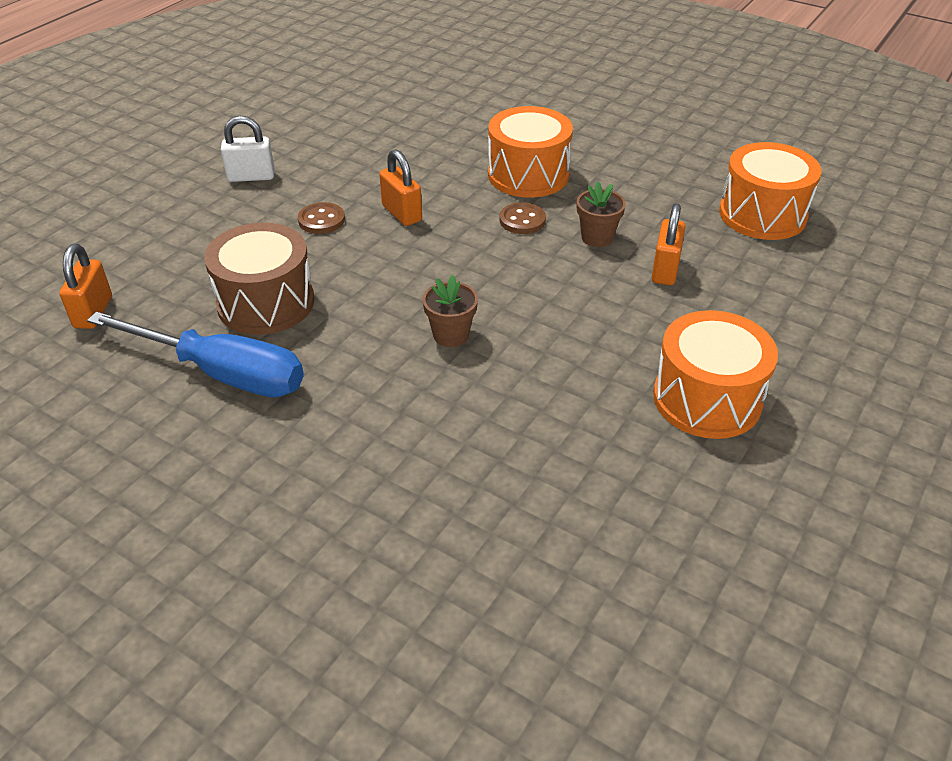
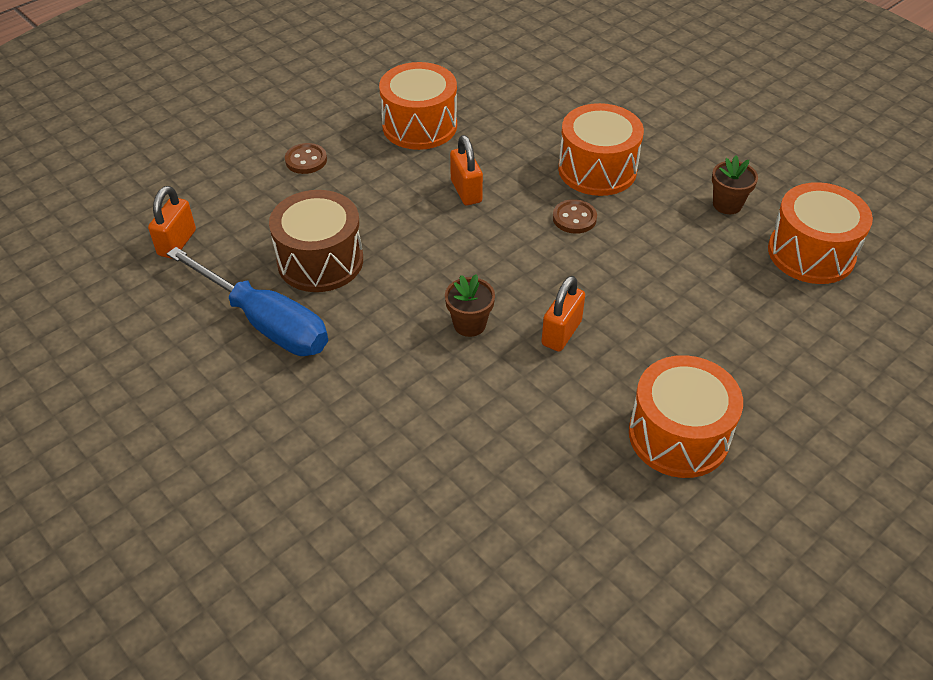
camera: 15 degrees right, 5 degrees up
(251, 177) = (344, 129): white padlock -> none
(321, 220) = (392, 185): brown button -> brown button (306, 160)
(331, 162) = (419, 126): none -> orange drum
(597, 237) = (638, 249): brown flower pot -> brown flower pot (727, 204)
(665, 270) = (690, 296): orange padlock -> orange padlock (561, 333)

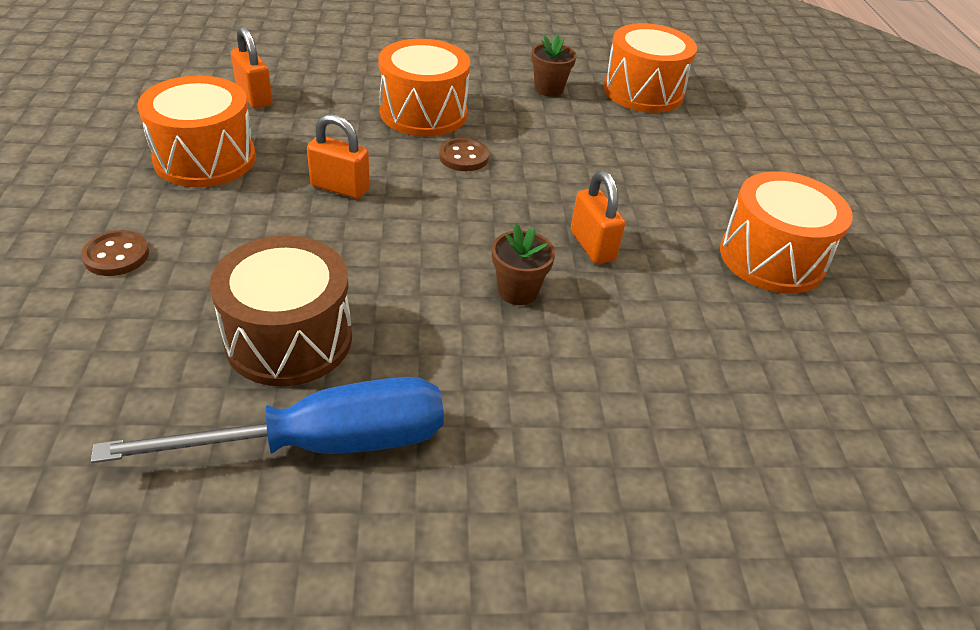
camera: 55 degrees left, 5 degrees down
(177, 243) = (63, 448): orange padlock -> orange padlock (254, 97)

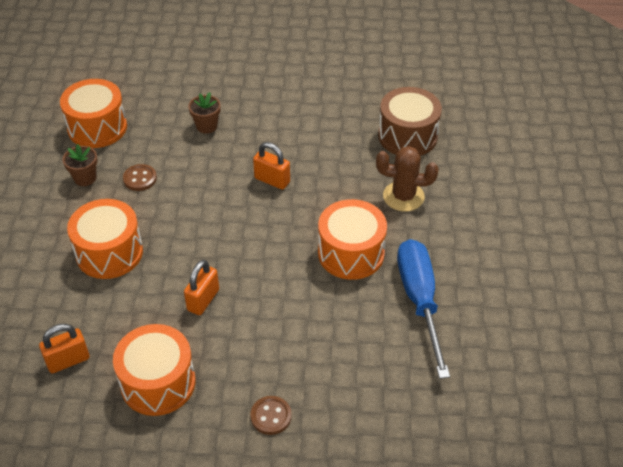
camera: 80 degrees left, 5 degrees up
(289, 338) = (348, 318): brown drum -> brown drum (407, 136)
(463, 157) = (172, 232): brown button -> brown button (140, 179)
(517, 291) = (310, 217): brown flower pot -> brown flower pot (206, 126)
(592, 246) = (272, 180): orange padlock -> orange padlock turned 45 degrees clockwise
(599, 423) = (403, 196): none -> brown cactus
(771, 258) = (286, 108): orange drum -> orange drum (351, 253)

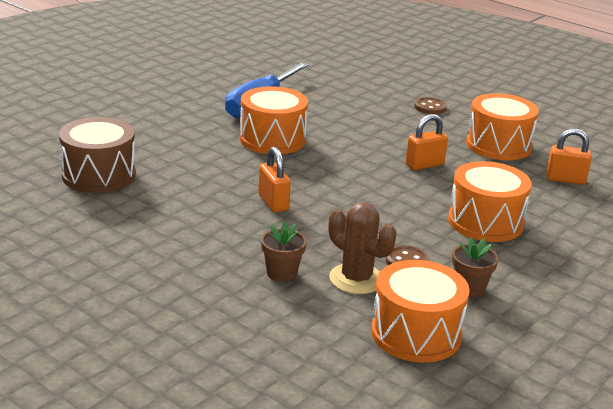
camera: 145 degrees left, 20 degrees down
(403, 196) = (177, 146): brown cactus -> brown cactus (356, 279)

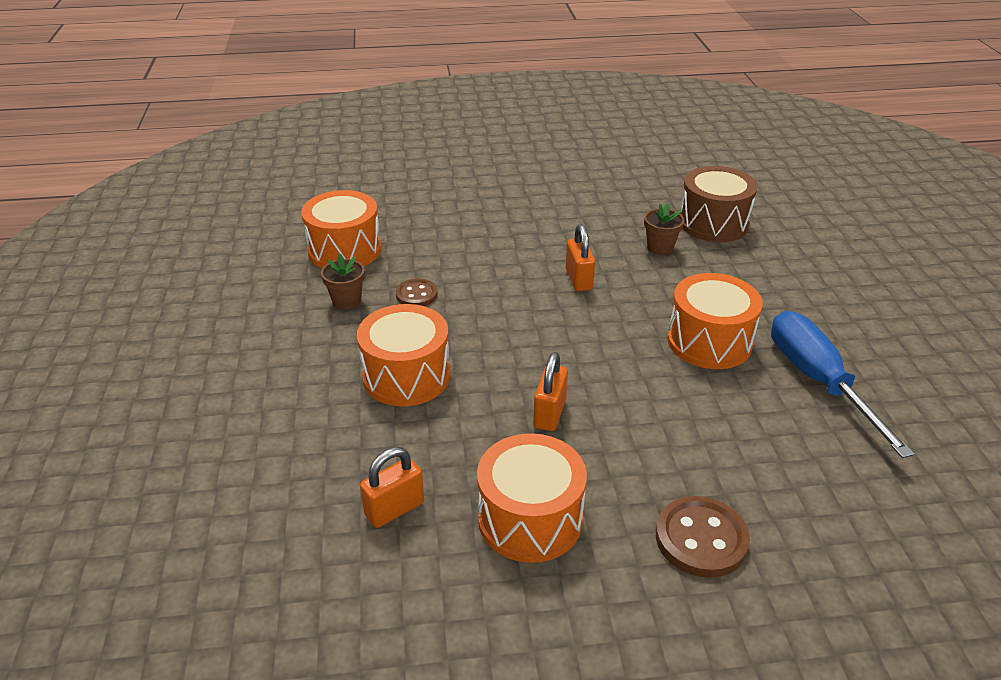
camera: 135 degrees right, 10 degrees up
(273, 203) = (579, 279): orange padlock -> orange padlock turned 60 degrees clockwise
(281, 273) = (477, 236): brown flower pot -> brown flower pot (660, 247)
(356, 279) = (429, 261): brown cactus -> none
(430, 107) = (701, 539): brown button -> brown button, size x1.59

